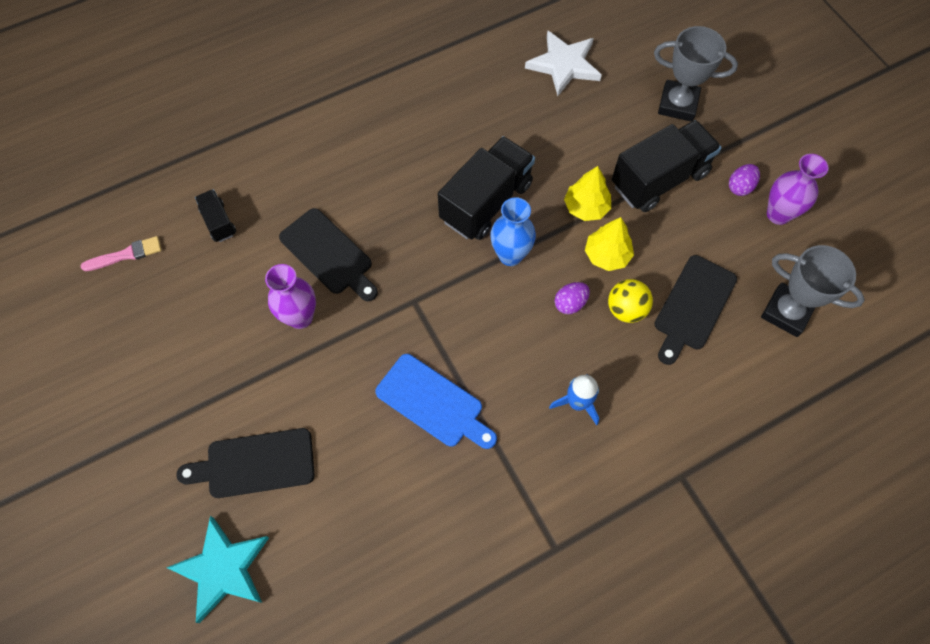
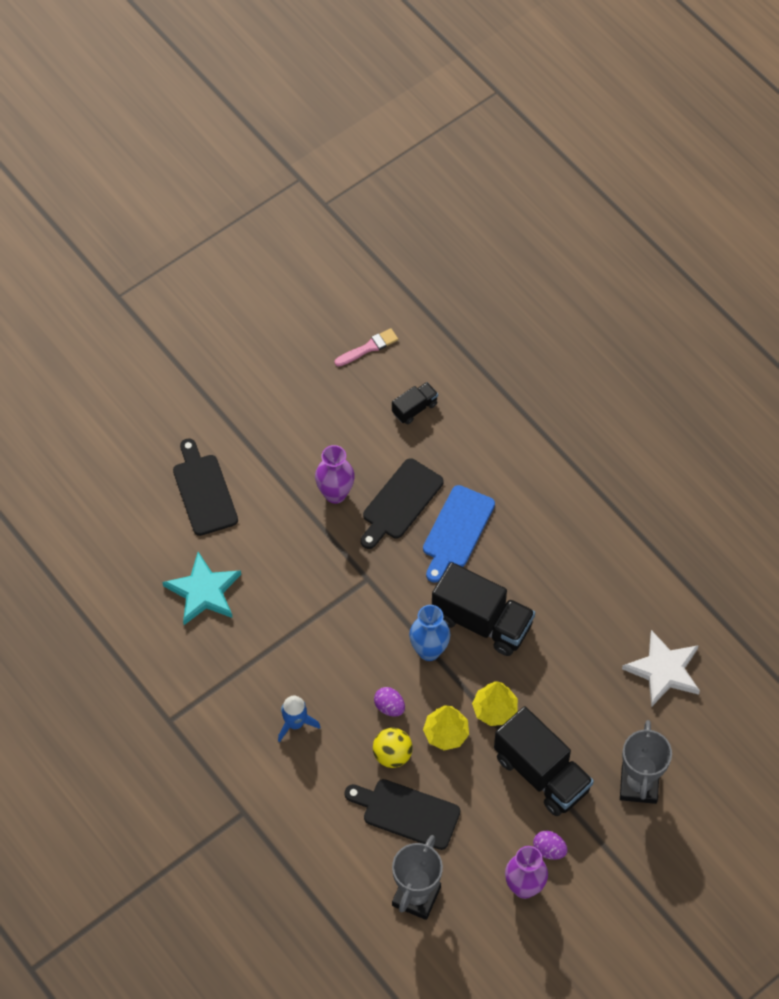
camera: 80 degrees right, 5 degrees down
(126, 255) = (368, 348): pink brush -> pink brush turned 90 degrees counterclockwise
(223, 569) = (121, 490): turquoise star -> turquoise star (204, 591)
(433, 403) = (276, 611): blue cutting board -> blue cutting board (456, 530)

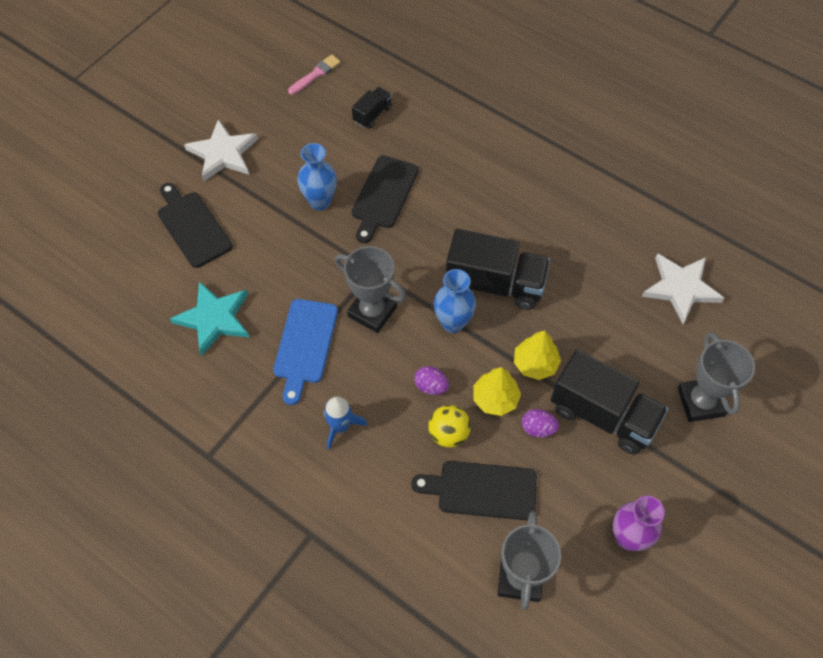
camera: 15 degrees left, 0 degrees up
(251, 418) = (223, 153): none -> white star
(335, 494) = (320, 201): purple vase -> blue vase
(355, 621) = (372, 311): none -> grey trophy
(456, 530) = (444, 208): blue cutting board -> blue cutting board (305, 345)
(549, 850) = (638, 491): purple egg -> purple egg (538, 428)

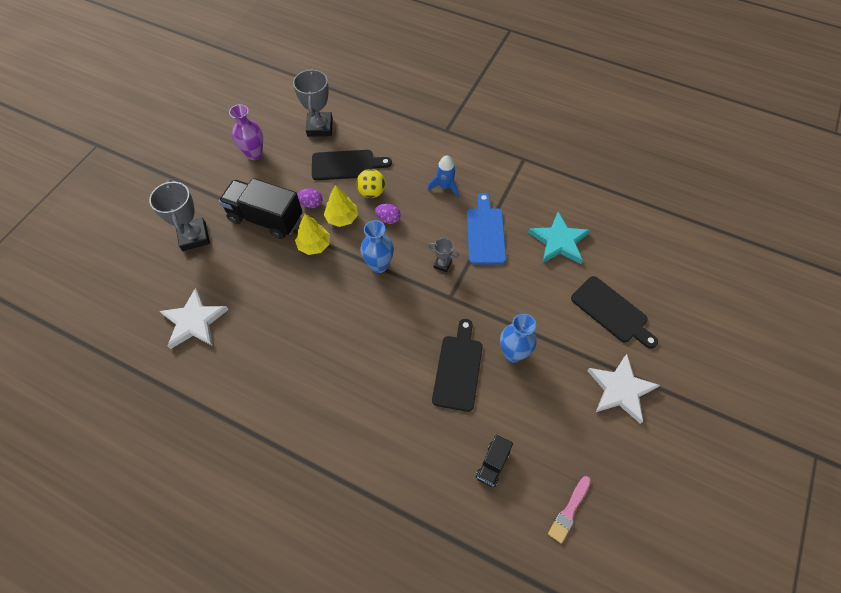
camera: 170 degrees right, 0 degrees up
(372, 311) = (442, 264): grey trophy -> grey trophy, size x0.51
(495, 284) = (349, 301): black truck -> none

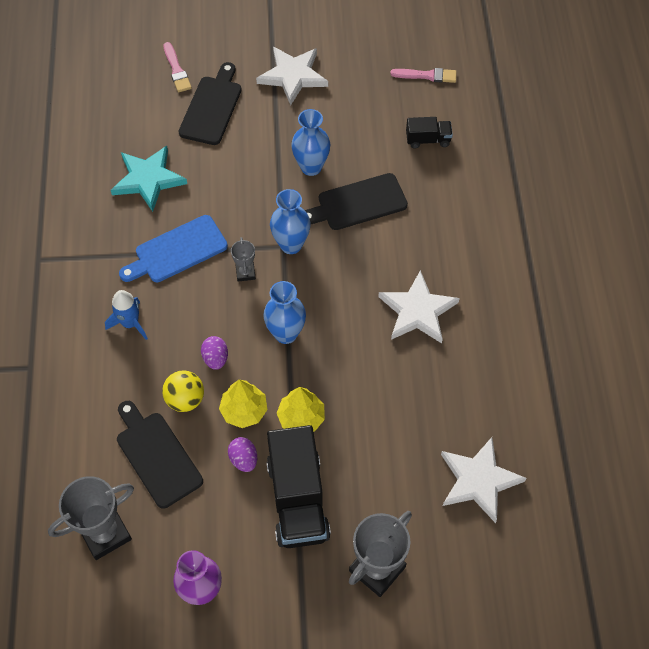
camera: 120 degrees left, 0 degrees up
(338, 357) = (417, 311): none -> white star
(448, 303) = (291, 245): none -> blue vase
(665, 304) = (176, 70): none -> pink brush

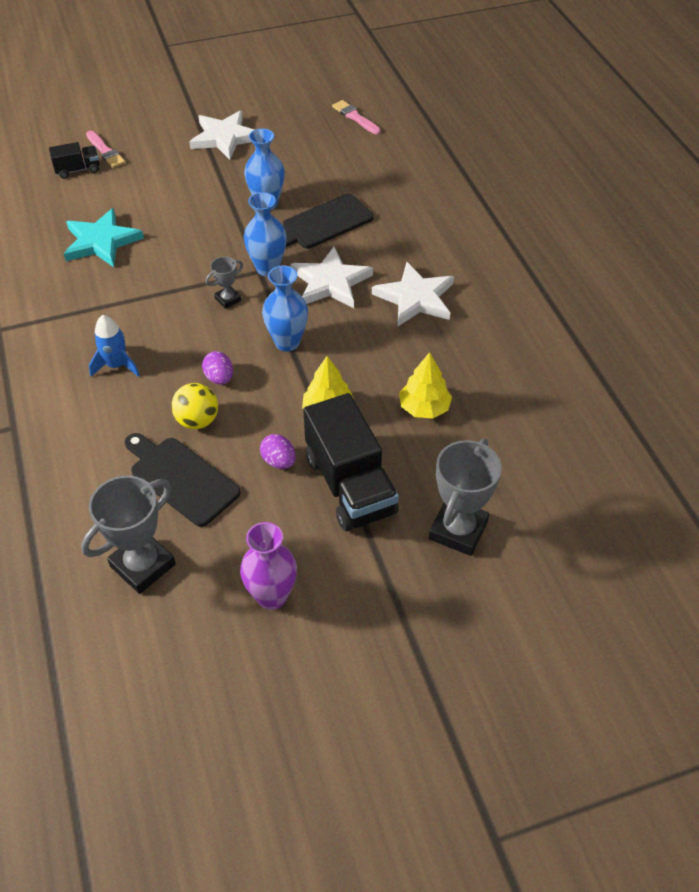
camera: 15 degrees left, 10 degrees down
(177, 251) = (149, 294): blue cutting board -> none
(212, 107) = (151, 174): black cutting board -> none
(244, 410) = (265, 417): yellow tree -> yellow tree (424, 407)
(245, 273) = (228, 299): grey trophy -> grey trophy turned 75 degrees clockwise
(427, 75) = (355, 117): pink brush -> pink brush turned 120 degrees counterclockwise
(428, 140) = (374, 164): black truck -> black truck (78, 170)
(478, 480) = (533, 427): white star -> white star (330, 282)

